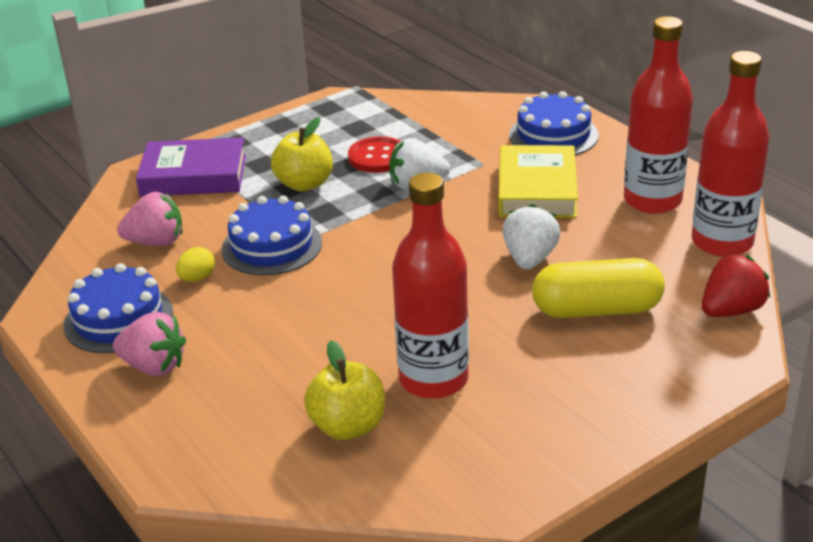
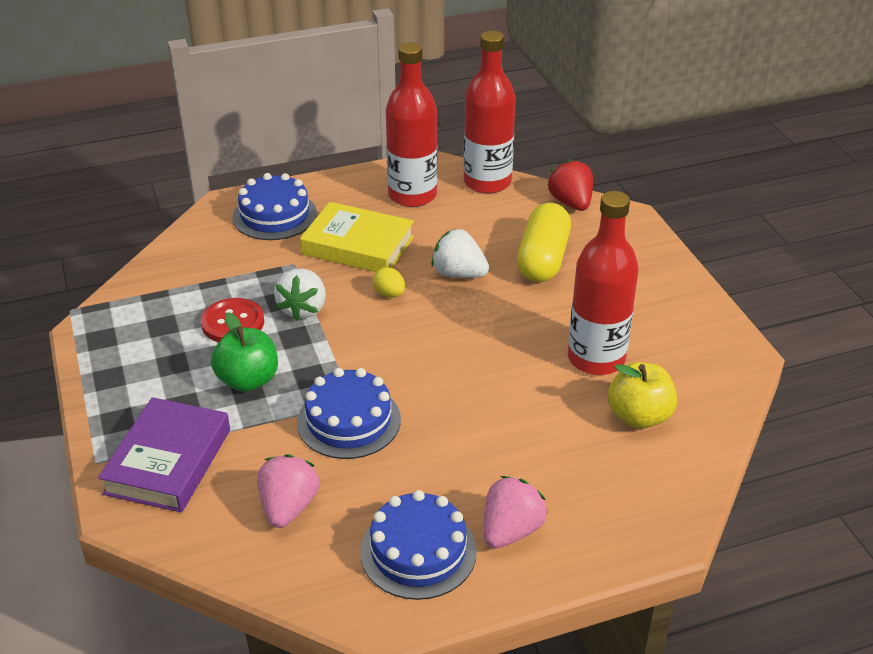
camera: 75 degrees left, 5 degrees up
(197, 278) = (376, 482): yellow egg -> yellow egg (389, 294)
(304, 184) = (248, 380): yellow apple -> green apple

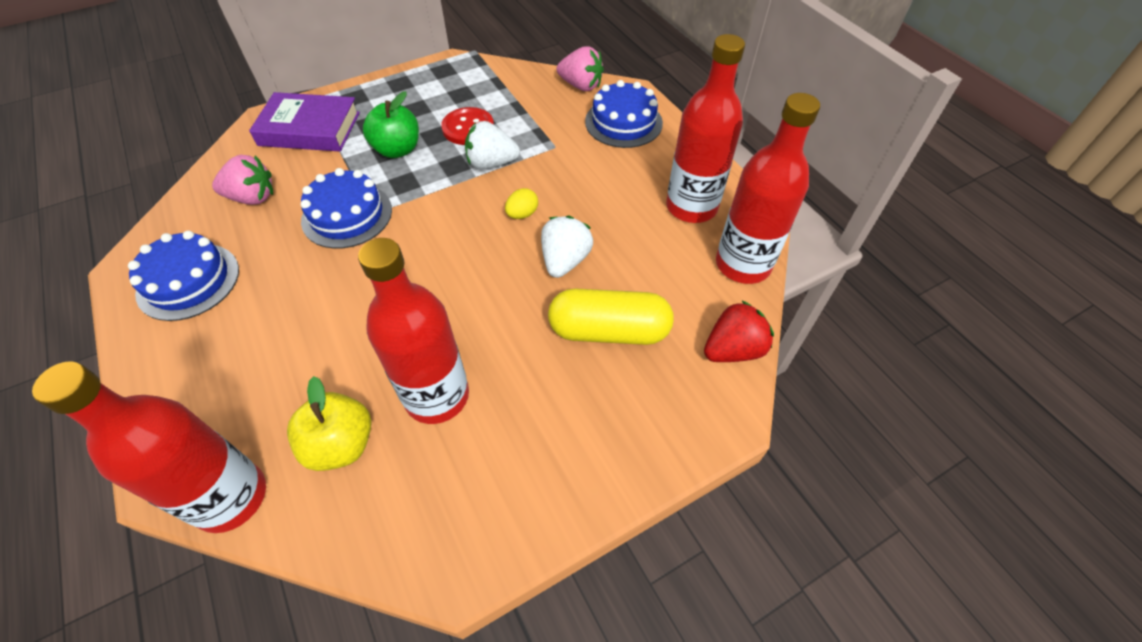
camera: 80 degrees right, 15 degrees up
(358, 245) = (593, 181): yellow book -> none
(511, 531) = (197, 342): pink strawberry -> pink strawberry (581, 86)
(686, 484) = (231, 497): none -> red bottle

